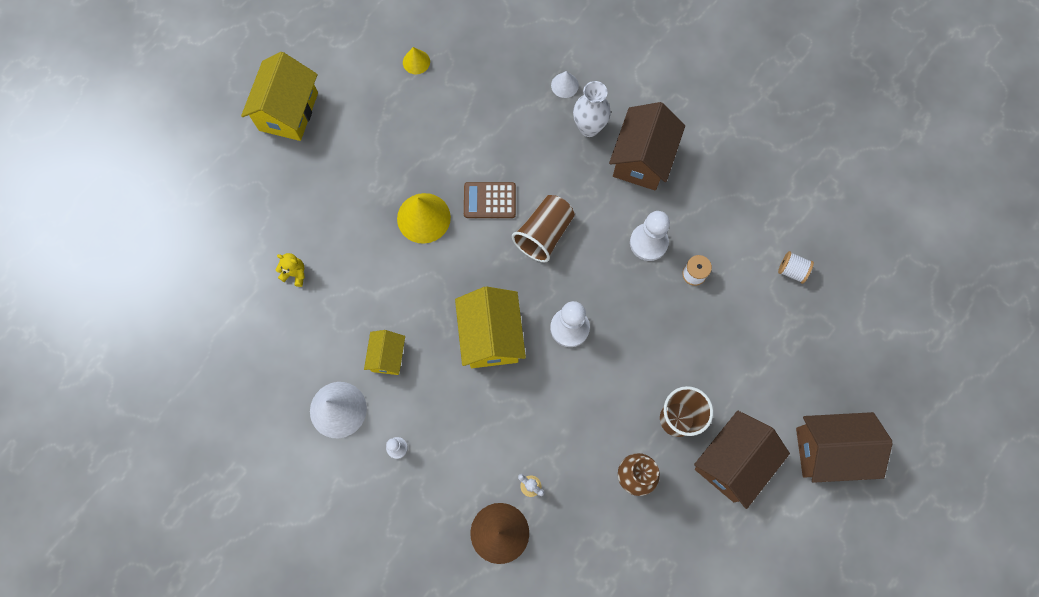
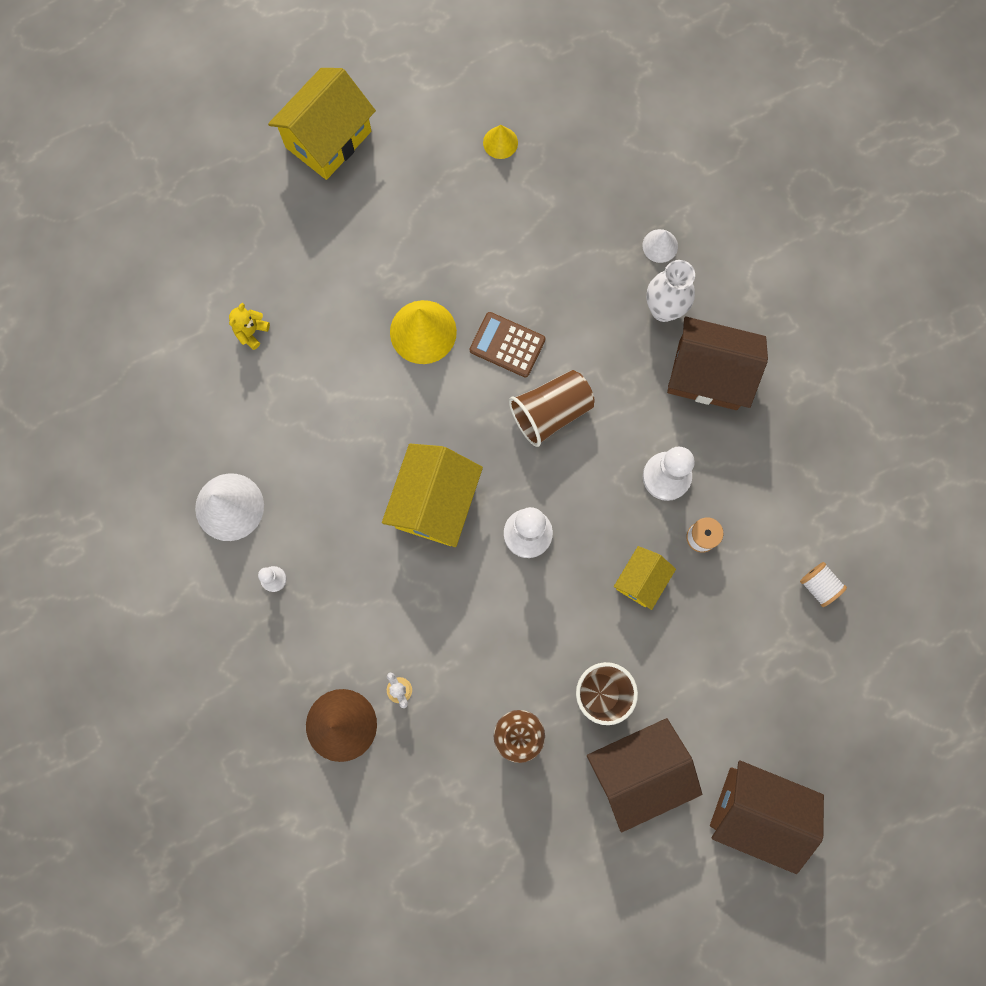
camera: 25 degrees right, 5 degrees up
(295, 273) = (251, 332): yellow teddy bear -> yellow teddy bear turned 105 degrees counterclockwise
(387, 357) = (310, 473): yellow house -> yellow house (641, 580)
(642, 159) = (708, 375): brown house -> brown house turned 60 degrees clockwise

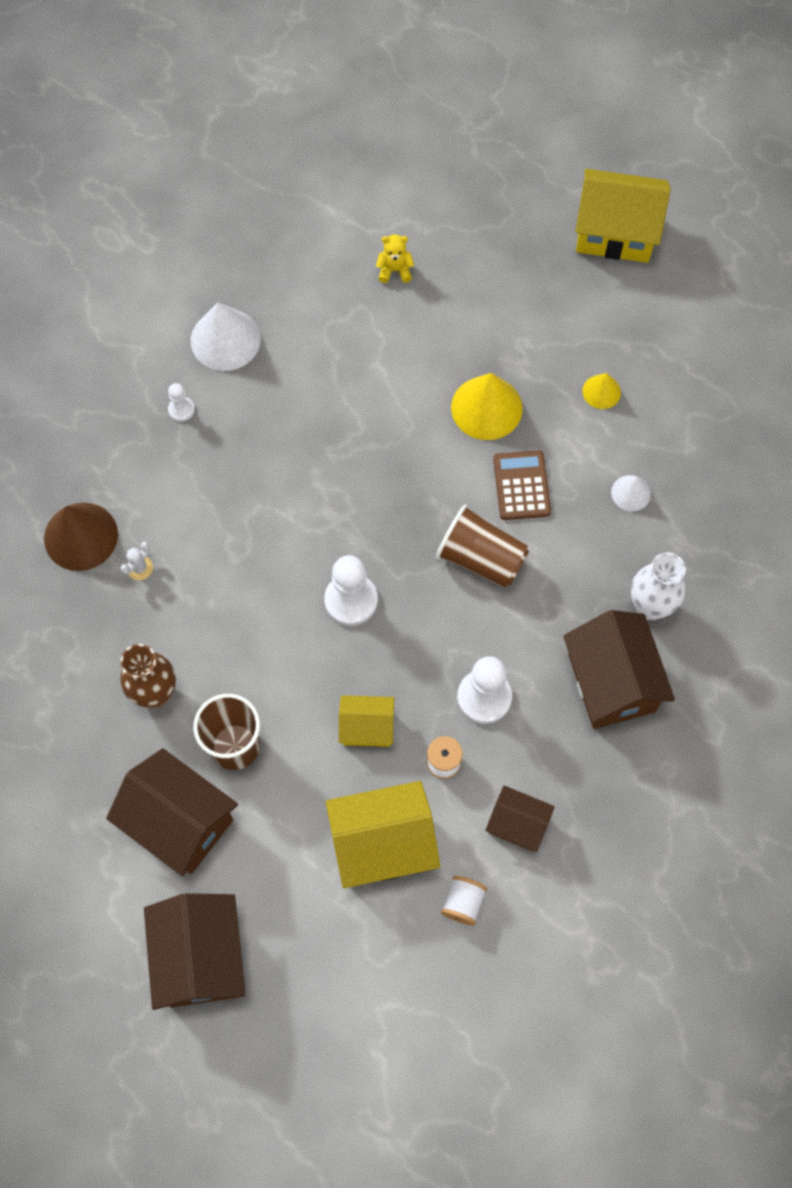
camera: 60 degrees right, 10 degrees down
(435, 503) = (331, 504): yellow house -> yellow house (383, 844)
(500, 142) = (715, 374): yellow cone -> yellow cone (601, 391)
(660, 246) = (712, 569): white cone -> white cone (631, 493)
(780, 510) = (517, 824): none -> brown house

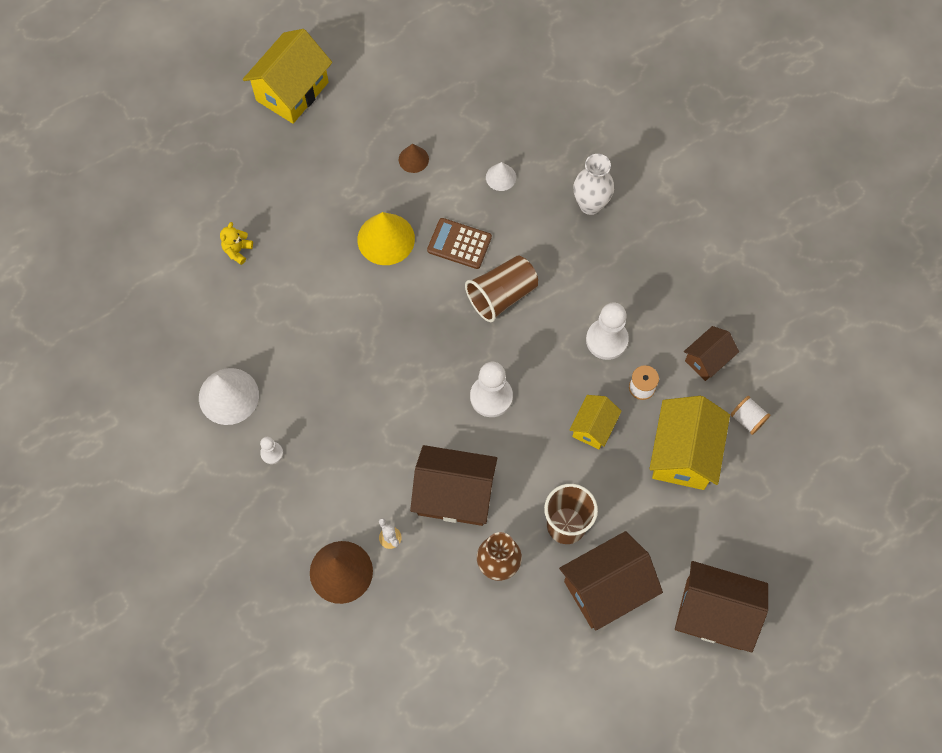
camera: 65 degrees left, 0 degrees up
(601, 391) = (413, 159): yellow cone -> brown cone
(611, 682) = (633, 254): brown house -> brown house (454, 495)

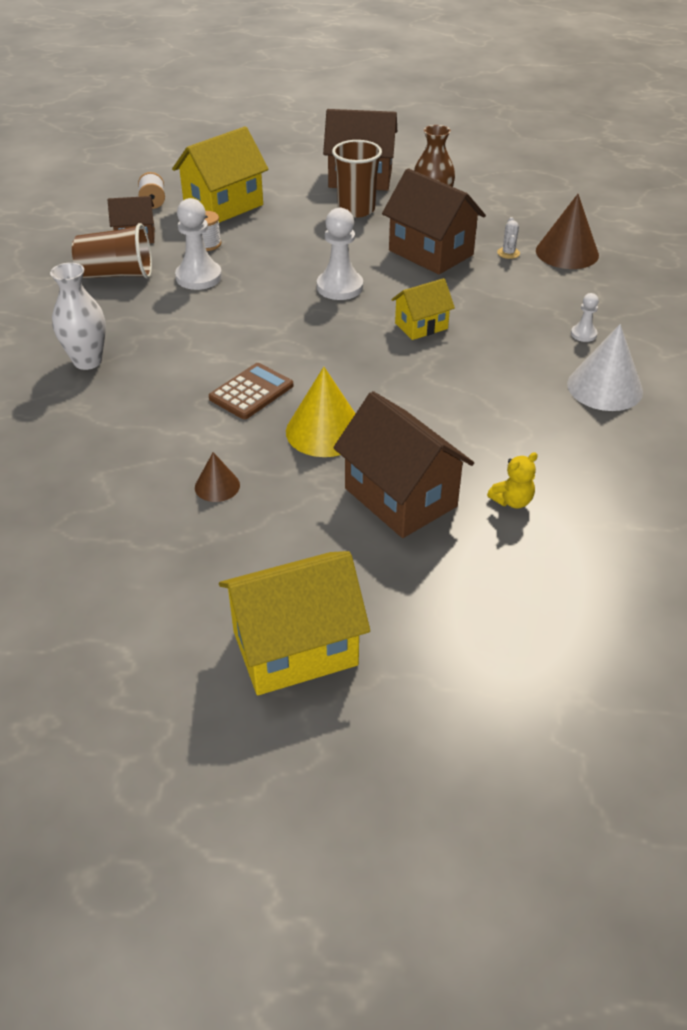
camera: 145 degrees left, 25 degrees down
(459, 244) = (251, 392): brown calculator -> brown calculator turned 105 degrees counterclockwise
(501, 177) = (143, 423): white cone -> none
(502, 295) = (254, 339): brown cup -> brown cup (117, 274)
(593, 427) = (274, 241): yellow house -> yellow house (421, 326)
(713, 613) = (299, 147): brown house -> brown house (400, 497)

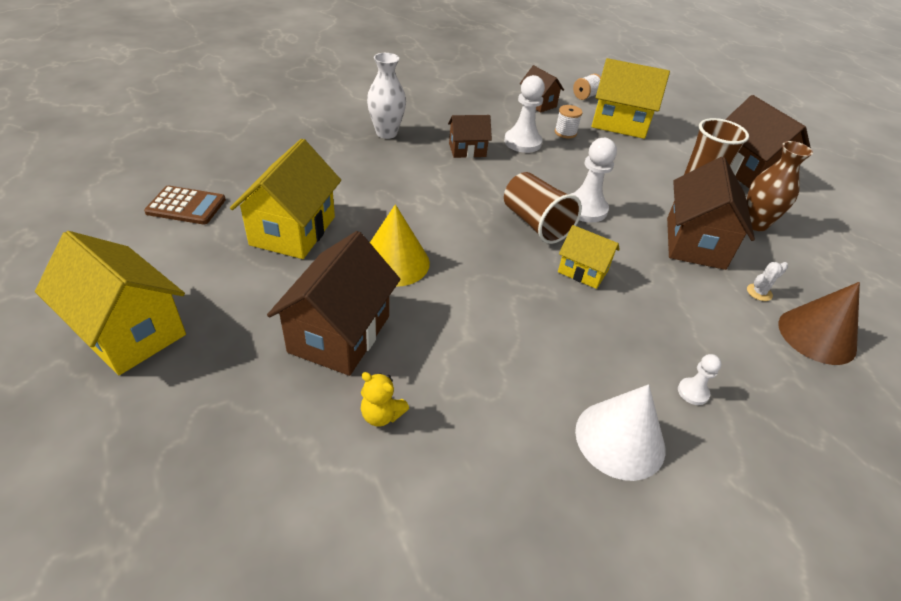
camera: 55 degrees right, 0 degrees up
(117, 274) = (489, 111): brown cup -> brown cup (535, 224)
(178, 317) = (467, 150): none -> brown house
(217, 486) = (293, 231): brown cone -> yellow house
(251, 392) = (412, 210): brown calculator -> brown calculator (186, 206)

